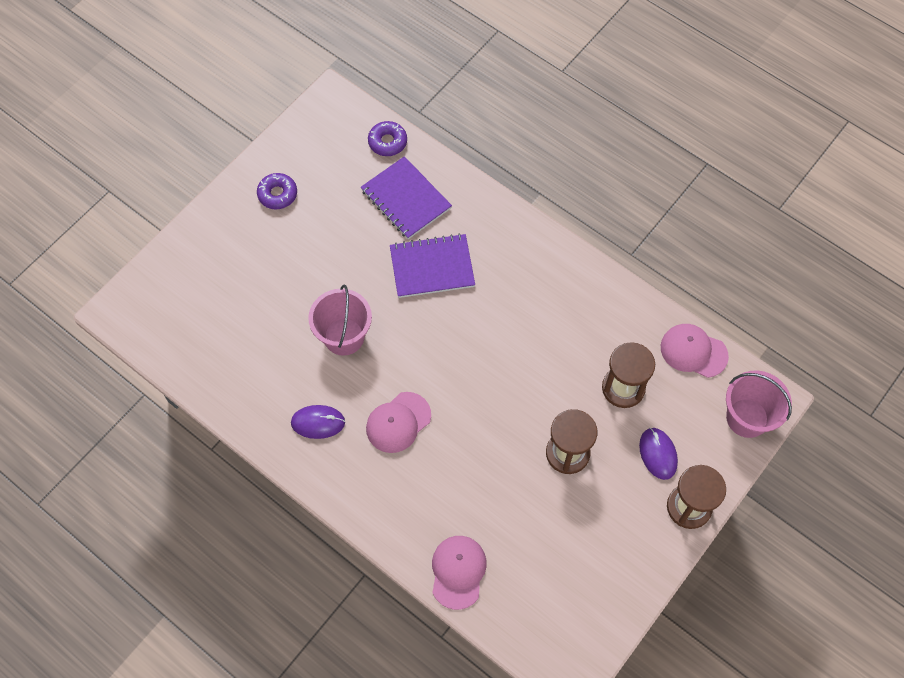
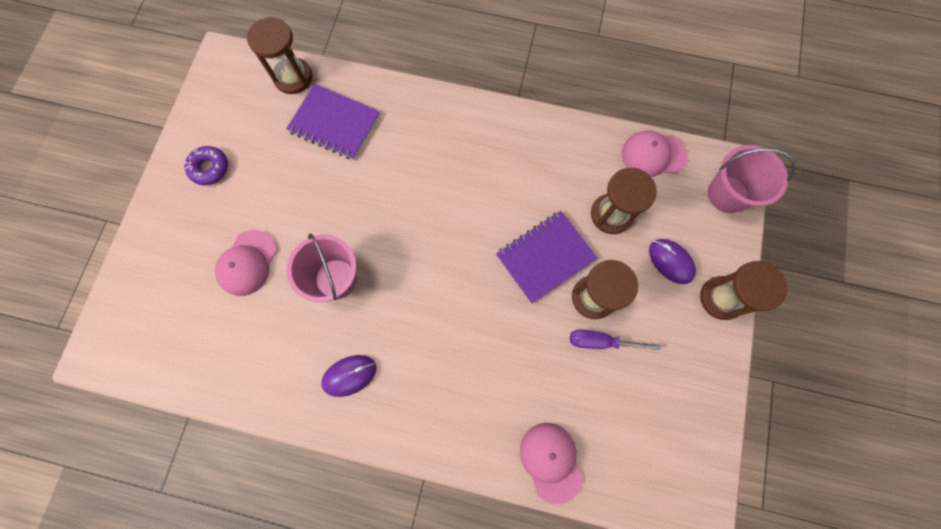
camera: 25 degrees left, 10 degrees up
(387, 142) = (293, 77): purple donut -> brown hourglass
(398, 422) = (426, 339): pink cap -> pink cap (247, 263)
(432, 267) = (388, 176): purple notebook -> purple notebook (545, 257)
(554, 494) = (601, 341): none -> purple screwdriver

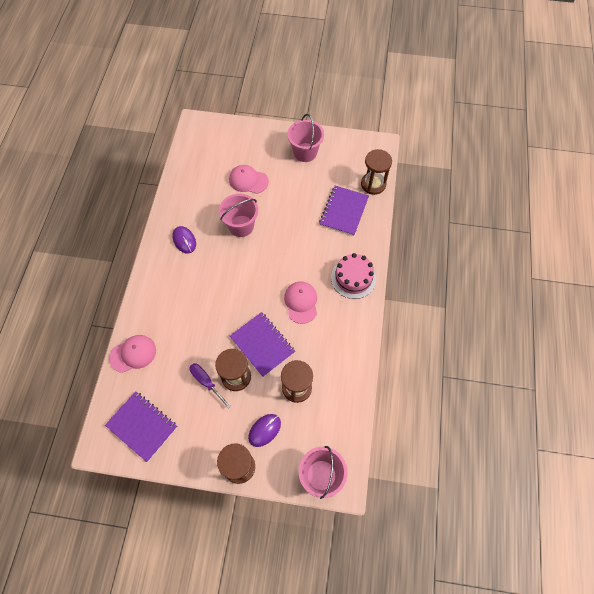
camera: 85 degrees right, 10 degrees down
(210, 168) = (305, 152): purple donut -> pink bucket
(449, 123) = (353, 278): none -> pink cake
(601, 341) = (206, 382): purple screwdriver -> purple screwdriver turned 45 degrees counterclockwise
(653, 155) = (347, 418): pink cap -> pink cap (301, 302)
(668, 442) = (142, 426): none -> purple notebook

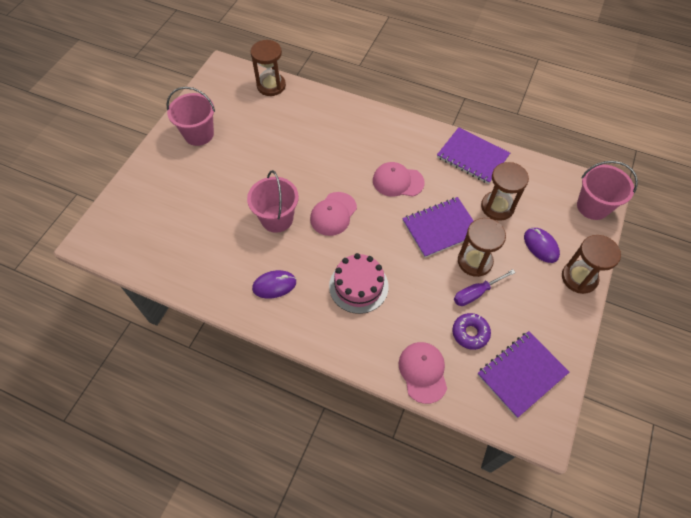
camera: 75 degrees left, 5 degrees down
(170, 382) = (470, 333): none -> purple donut
(248, 180) = (213, 198): pink cap -> pink cap (333, 214)
(344, 211) = (295, 118): purple notebook -> purple notebook (472, 157)
(353, 278) = (381, 130): pink cake -> pink cake (358, 286)

